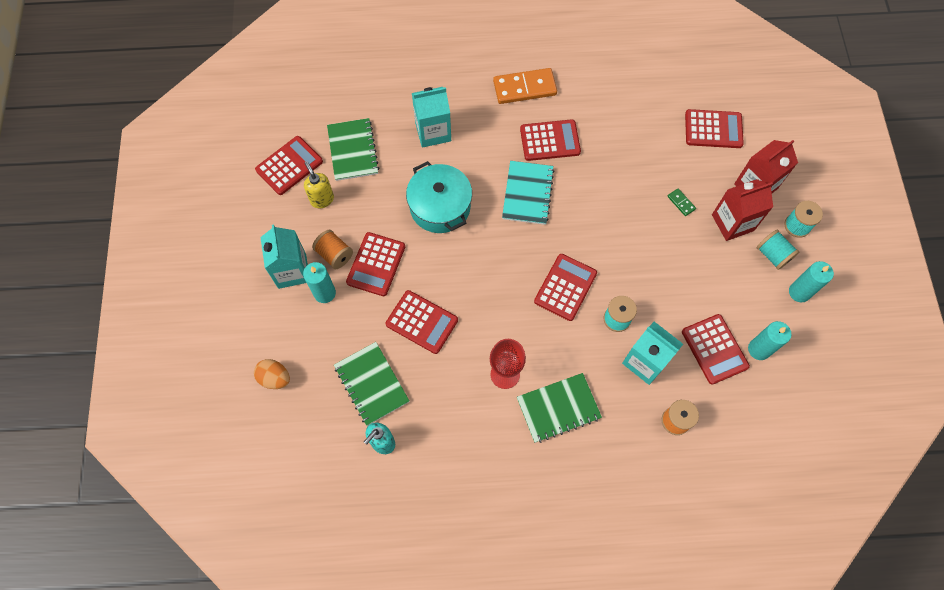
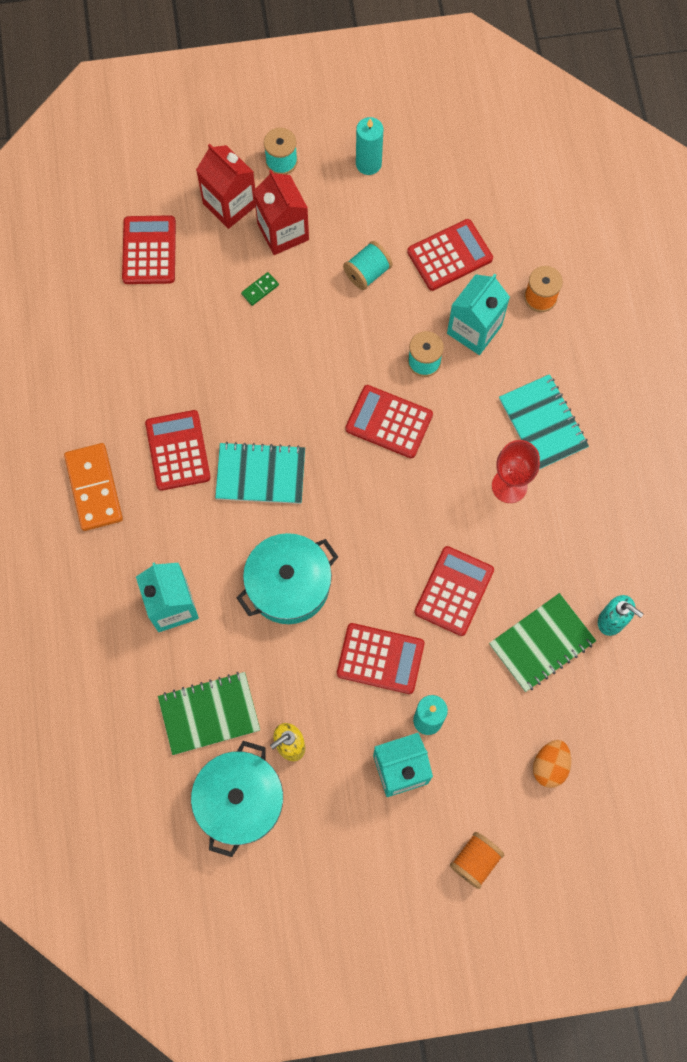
camera: 95 degrees left, 5 degrees up
(289, 166) = (240, 801): red calculator -> turquoise pot
(334, 254) = (371, 715): orange spool -> orange spool (475, 861)
(558, 408) = (542, 423): green notebook -> turquoise notebook
(759, 349) = (444, 209): turquoise candle -> none
(772, 255) = (322, 189): turquoise spool -> turquoise spool (367, 273)

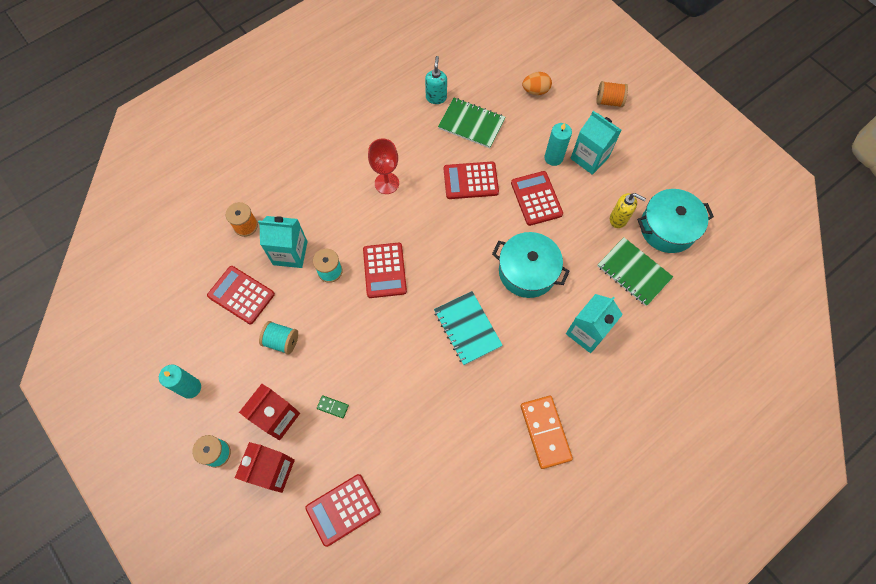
camera: 120 degrees left, 5 degrees down
(94, 488) = (545, 432): orange domino -> orange domino turned 60 degrees counterclockwise
(178, 450) = (484, 391): red calculator -> none
(542, 423) = (334, 184): turquoise notebook -> none

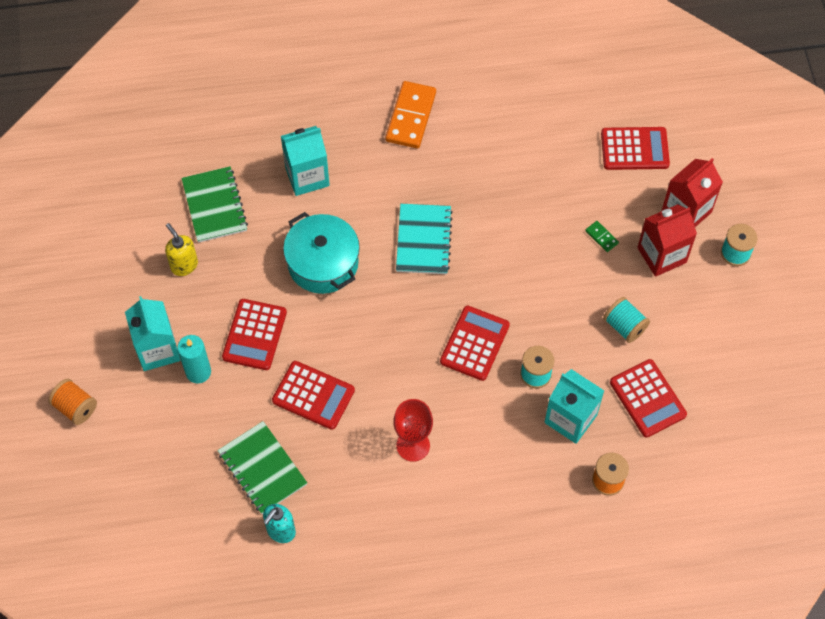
camera: 150 degrees left, 5 degrees down
(190, 388) = (740, 328): turquoise candle -> none
(535, 91) = (151, 471): orange egg -> none
(667, 228) = (141, 229): turquoise pot -> none

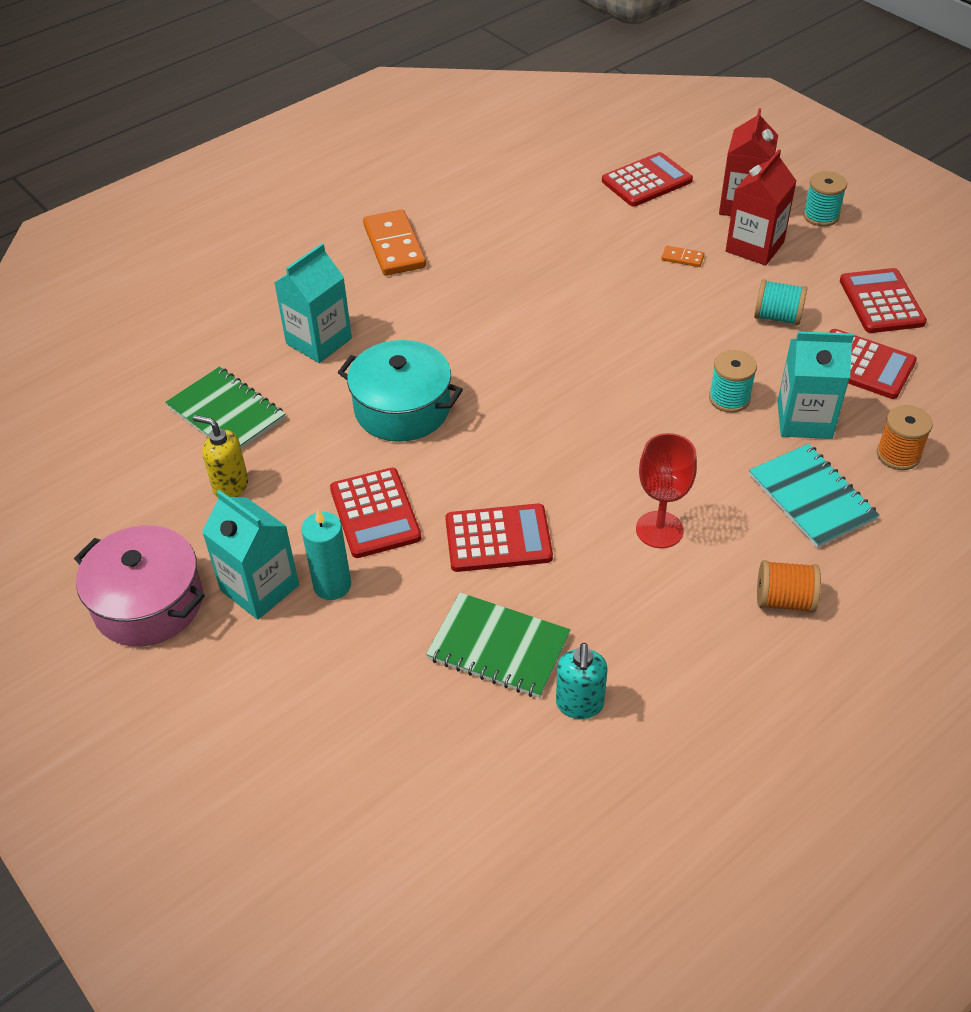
camera: 30 degrees left, 15 degrees down
(75, 407) = (189, 708): orange spool -> orange spool (784, 600)
(92, 324) = (148, 603): none -> pink pot
(423, 240) = (500, 339): turquoise notebook -> turquoise notebook (811, 498)
(474, 343) = (639, 402): red calculator -> red calculator (881, 302)
(601, 237) = (682, 258): green domino -> orange domino

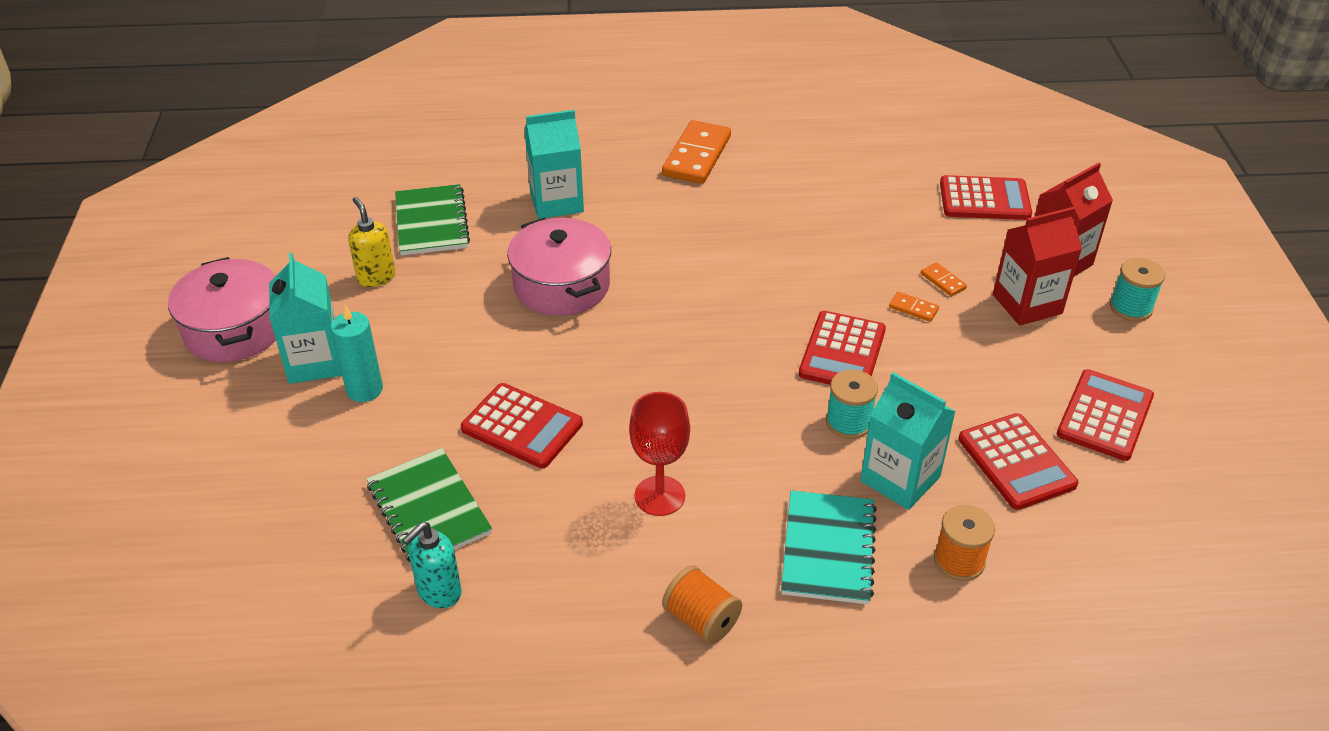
camera: 35 degrees right, 5 degrees down
(375, 513) = (453, 354): red calculator -> red calculator (842, 352)
(402, 408) = (562, 285): turquoise pot -> pink pot
(684, 289) = (913, 308): none -> orange domino
(777, 317) = (978, 376): turquoise spool -> none

